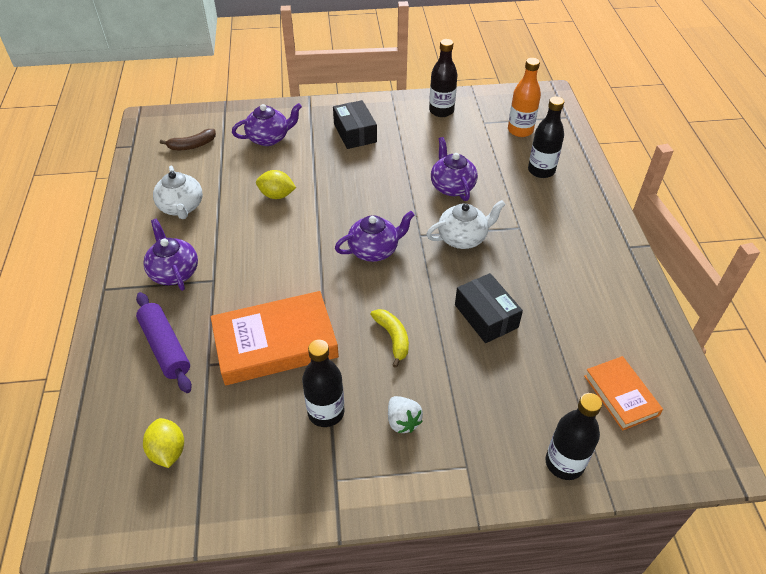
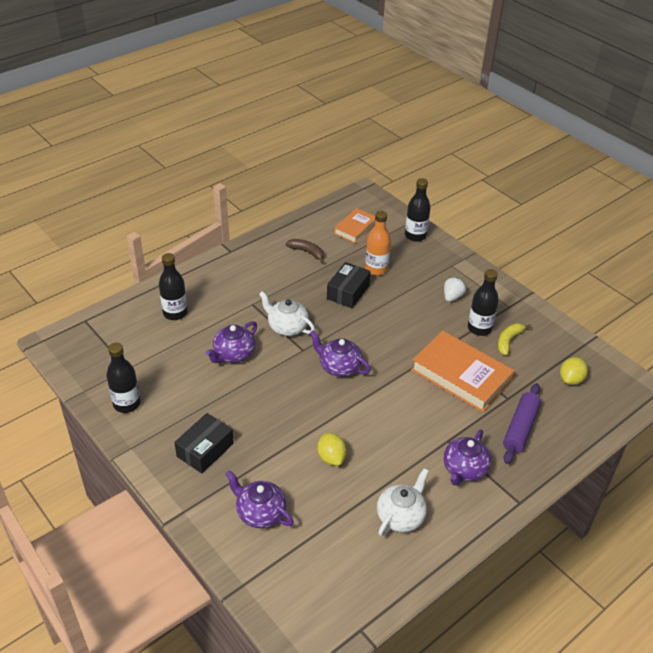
camera: 125 degrees left, 5 degrees down
(192, 145) = (319, 572): brown banana -> brown banana (307, 252)
(393, 338) = (403, 324): yellow banana -> yellow banana (508, 341)
(520, 130) = (125, 342): orange bottle -> orange bottle (376, 269)

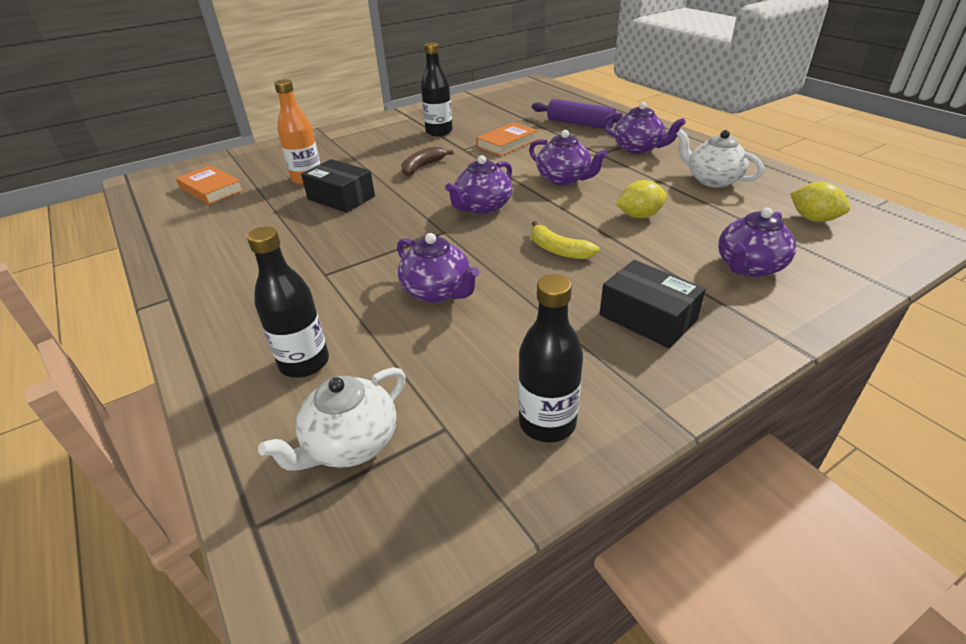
camera: 80 degrees left, 5 degrees down
(287, 327) = (392, 243): white teapot -> white teapot (350, 444)
(307, 252) = (233, 225): brown banana -> brown banana (422, 166)
(391, 414) = (564, 179): none -> purple teapot
(415, 236) = (261, 154): black bottle -> none
(452, 297) = (383, 141): white strawberry -> none
(461, 375) = (507, 143): orange book -> orange book, size x0.57
(508, 341) = (461, 121): yellow banana -> yellow banana (558, 250)
(571, 379) = (518, 103): yellow lemon -> yellow lemon (813, 219)

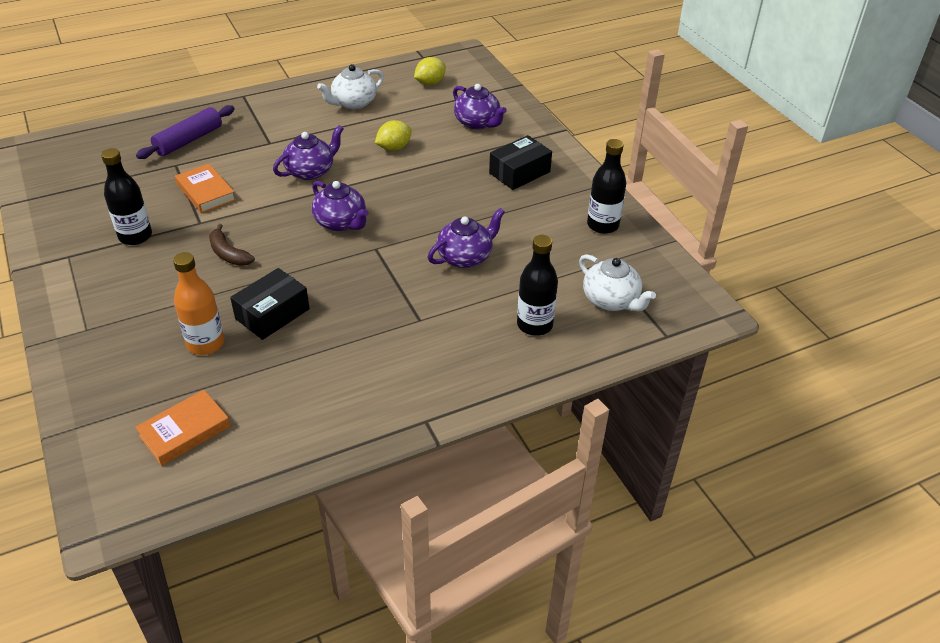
camera: 85 degrees left, 5 degrees up
(558, 250) = (428, 193): yellow banana -> none
(638, 148) = (272, 121): purple teapot -> none
(639, 216) = (394, 148): yellow lemon -> yellow lemon turned 60 degrees clockwise

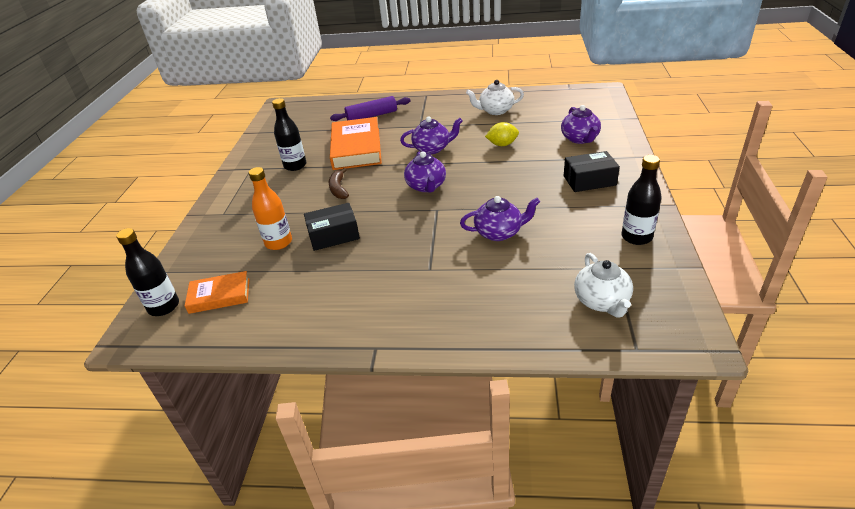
camera: 35 degrees right, 5 degrees down
(206, 192) = (356, 148): orange book -> orange book, size x1.76
(430, 83) = (562, 106): yellow lemon -> none
(534, 325) = (518, 301): black bottle -> black bottle (164, 307)

